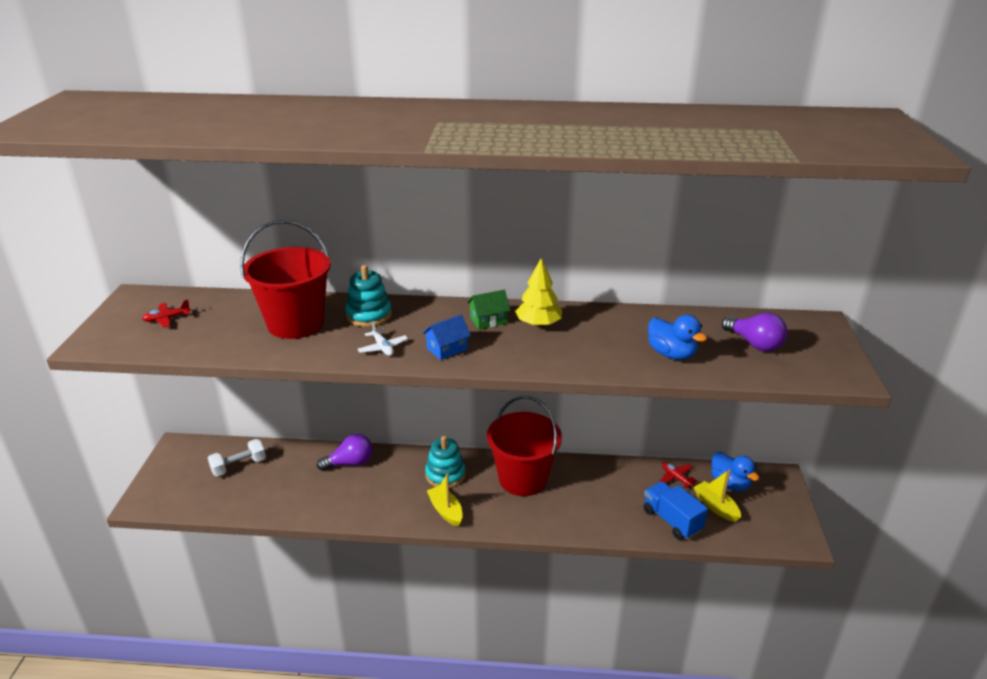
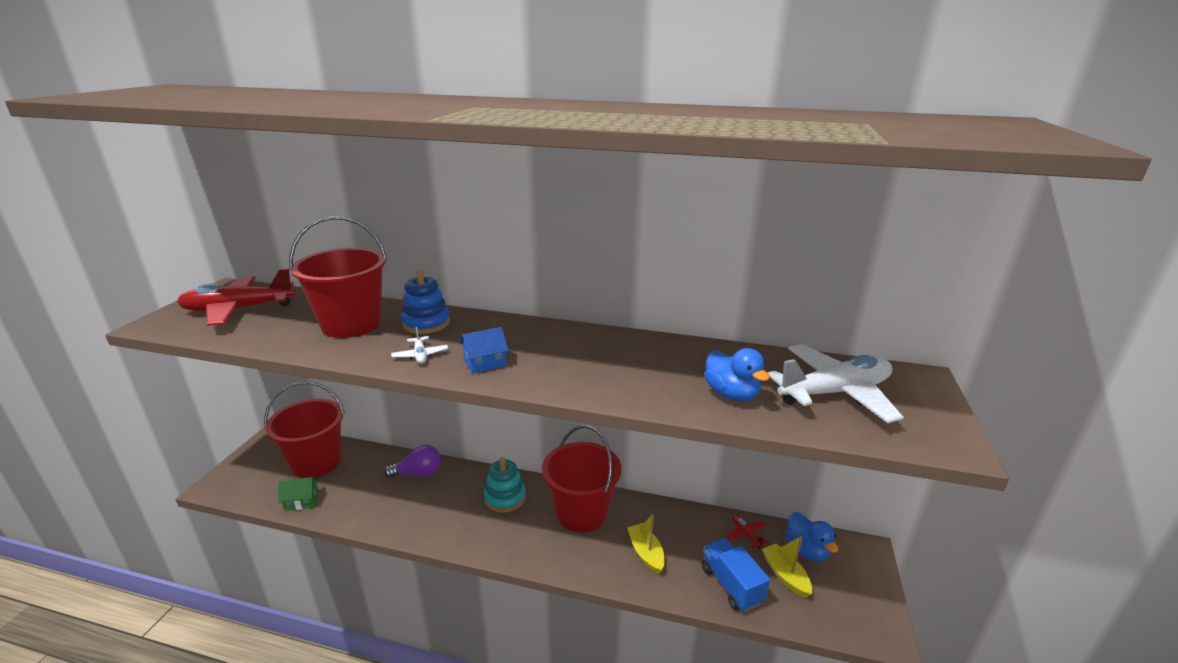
camera: 10 degrees right, 5 degrees down
(167, 319) = (238, 309): red plane -> red plane, size x2.36
(239, 466) = (316, 462): white dumbbell -> red bucket
(369, 315) = (426, 323): turquoise stacking toy -> blue stacking toy
(446, 510) = (491, 537): yellow boat -> yellow boat (646, 553)
(488, 320) = (543, 339): green house -> green house (302, 501)
(538, 324) = (593, 348): yellow tree -> none
(754, 344) = (834, 393): purple light bulb -> white plane

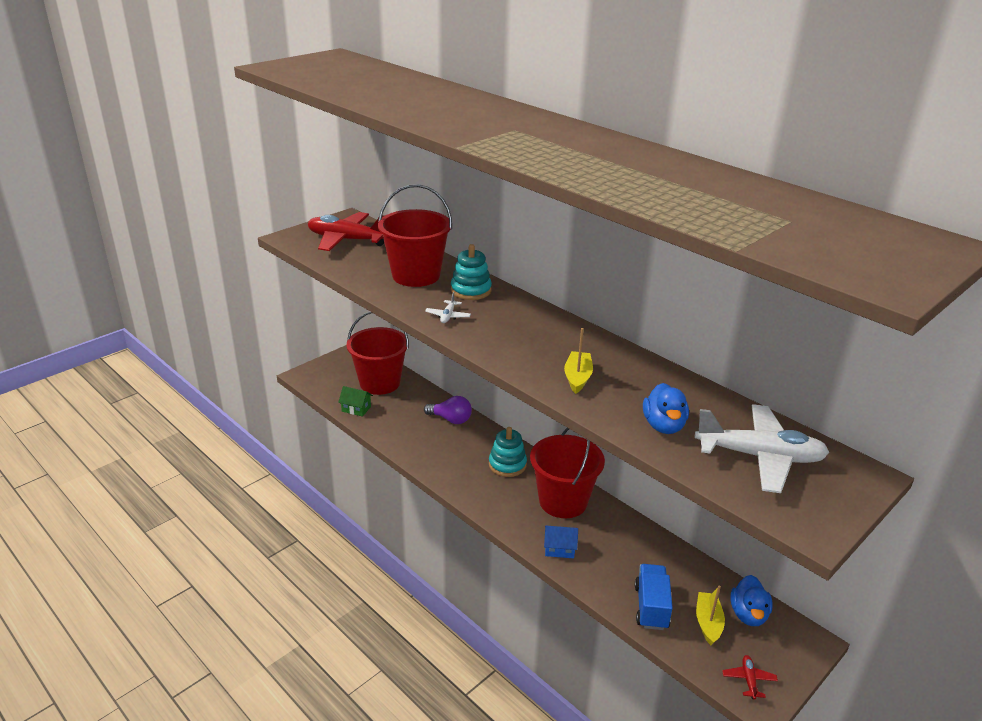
camera: 30 degrees right, 5 degrees up
(426, 323) = (471, 290): blue stacking toy -> turquoise stacking toy
(485, 363) = (490, 337): blue house -> blue house (559, 549)
(646, 553) = (595, 553): yellow boat -> yellow boat (577, 378)
(746, 535) = (700, 578): red plane -> red plane (749, 680)

